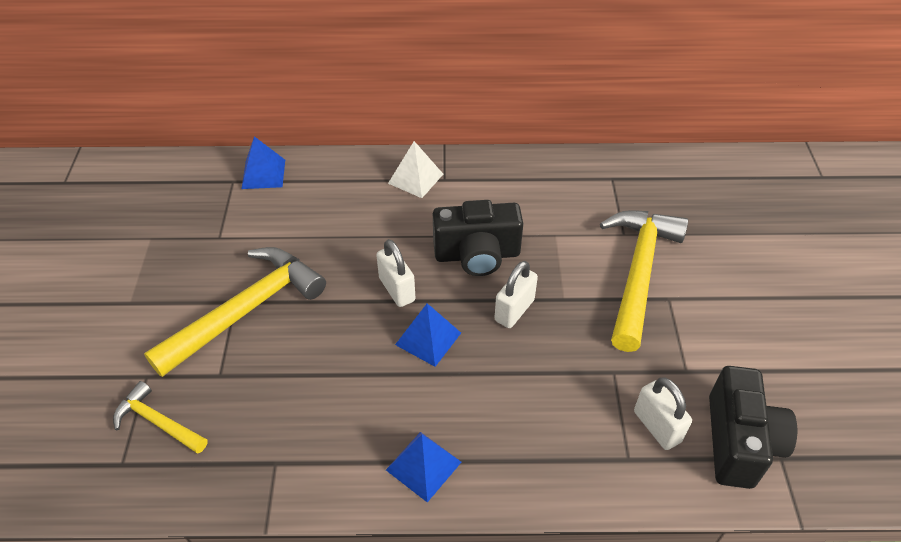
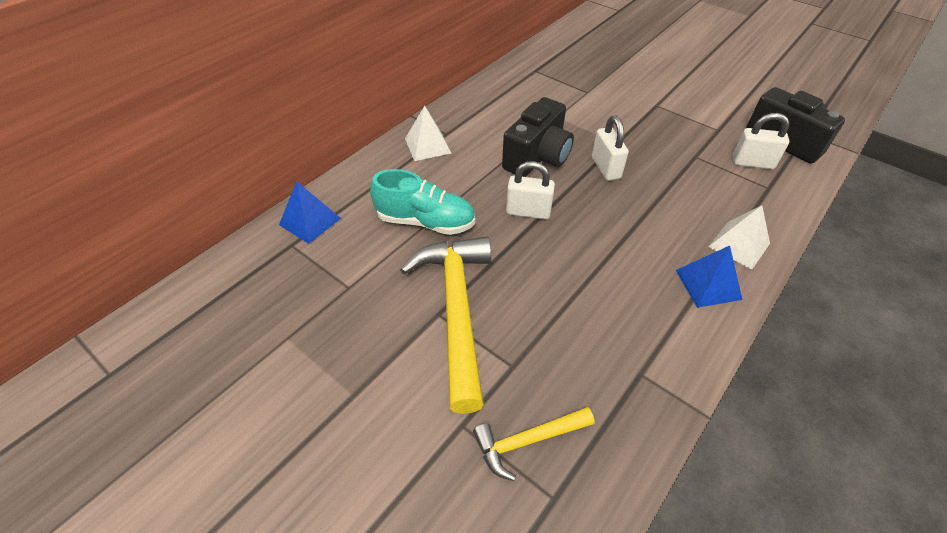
camera: 50 degrees left, 0 degrees up
(323, 235) = (425, 222): none -> turquoise shoe
(428, 338) = (592, 221): blue pyramid -> none
(504, 468) = (739, 245): none -> white pyramid
(638, 272) = (624, 103): yellow hammer -> none

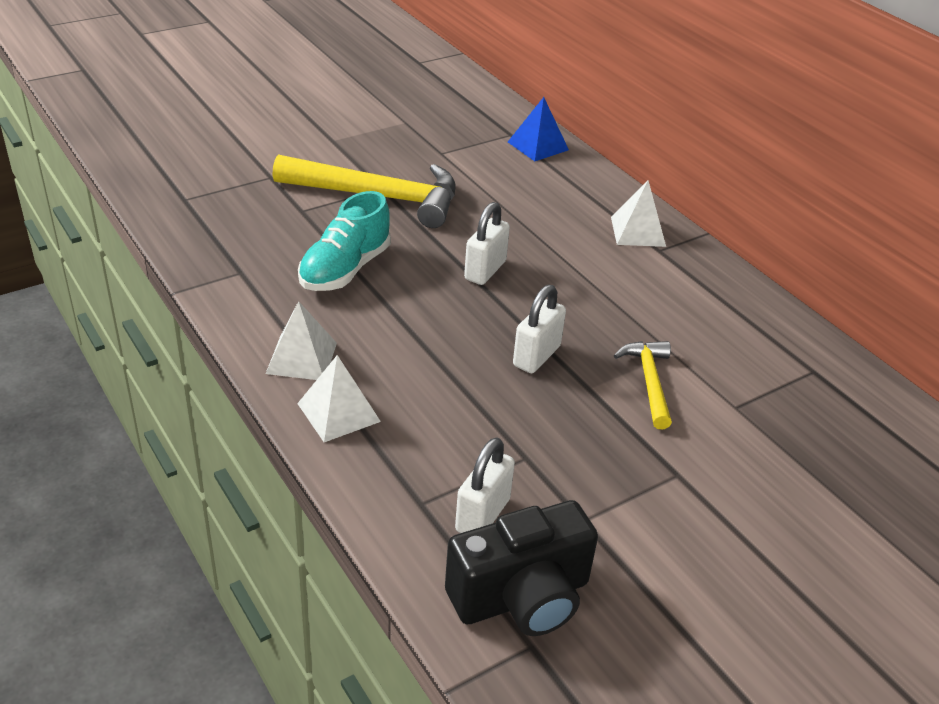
camera: 105 degrees right, 10 degrees down
(425, 222) = (504, 204): turquoise shoe -> turquoise shoe (345, 269)
(527, 441) = (234, 199): yellow hammer -> yellow hammer (649, 381)
(537, 157) = (583, 306): black camera -> none
(605, 168) = (536, 356): white padlock -> white padlock turned 60 degrees counterclockwise
(708, 284) = (301, 358): blue pyramid -> white pyramid

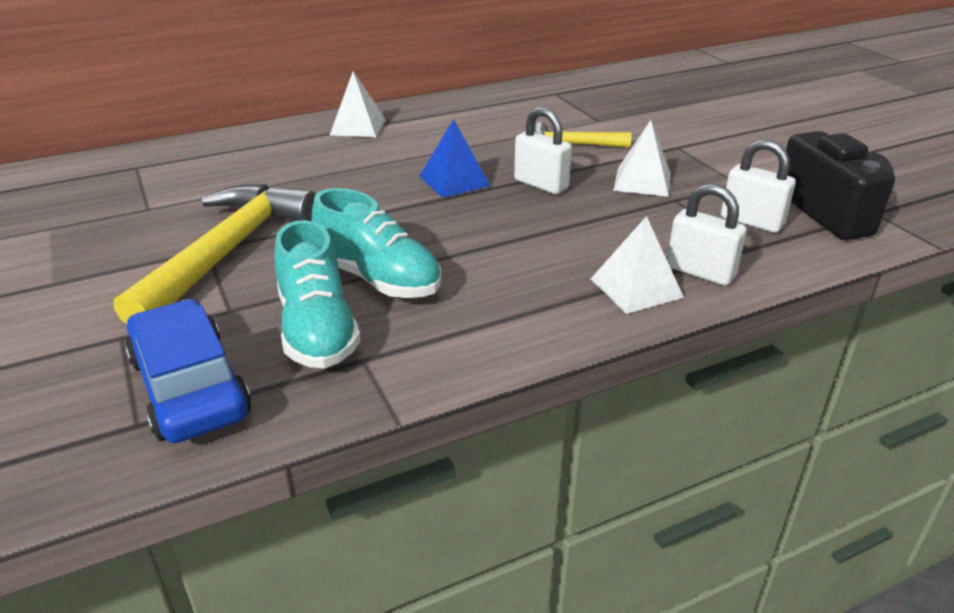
camera: 80 degrees left, 5 degrees down
(217, 210) = (190, 387): none -> blue car
(276, 249) = (317, 330): none -> turquoise shoe
(301, 358) = (547, 310): white pyramid -> white pyramid (642, 181)
(485, 270) = (402, 198): white padlock -> white padlock (700, 272)
(538, 146) = (173, 155): blue pyramid -> blue pyramid (454, 181)

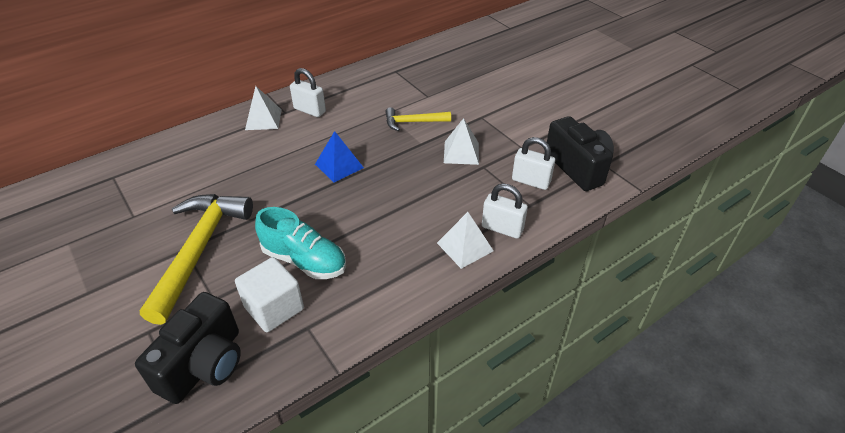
camera: 10 degrees left, 10 degrees up
(190, 387) = (204, 364): blue car -> black camera
(317, 330) = (274, 308): turquoise shoe -> white cube
(541, 184) = (396, 162): white padlock -> white padlock (310, 110)

